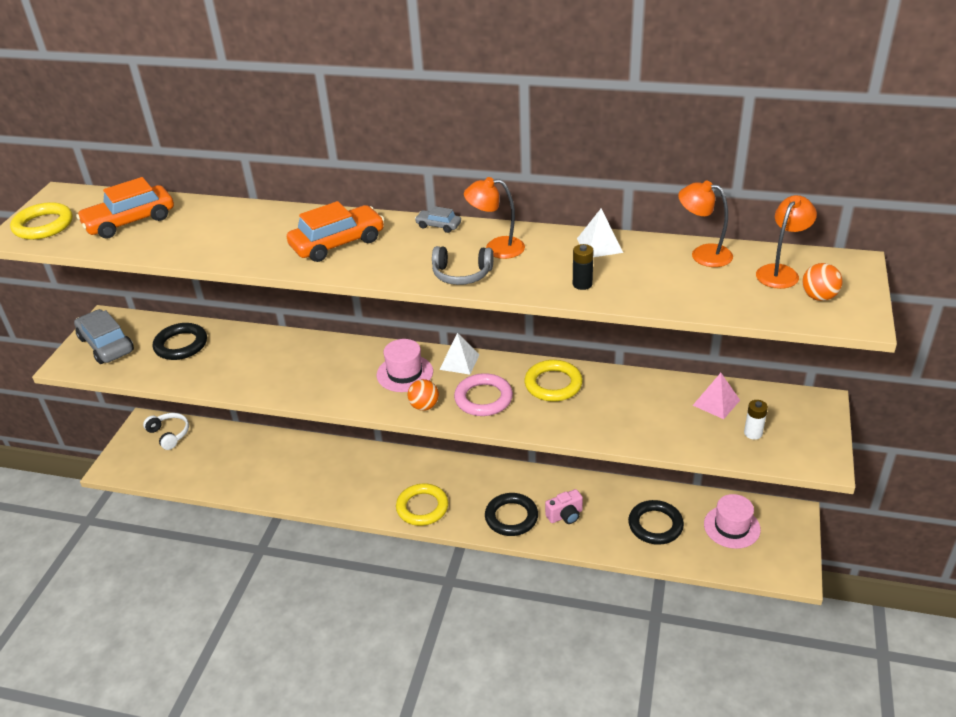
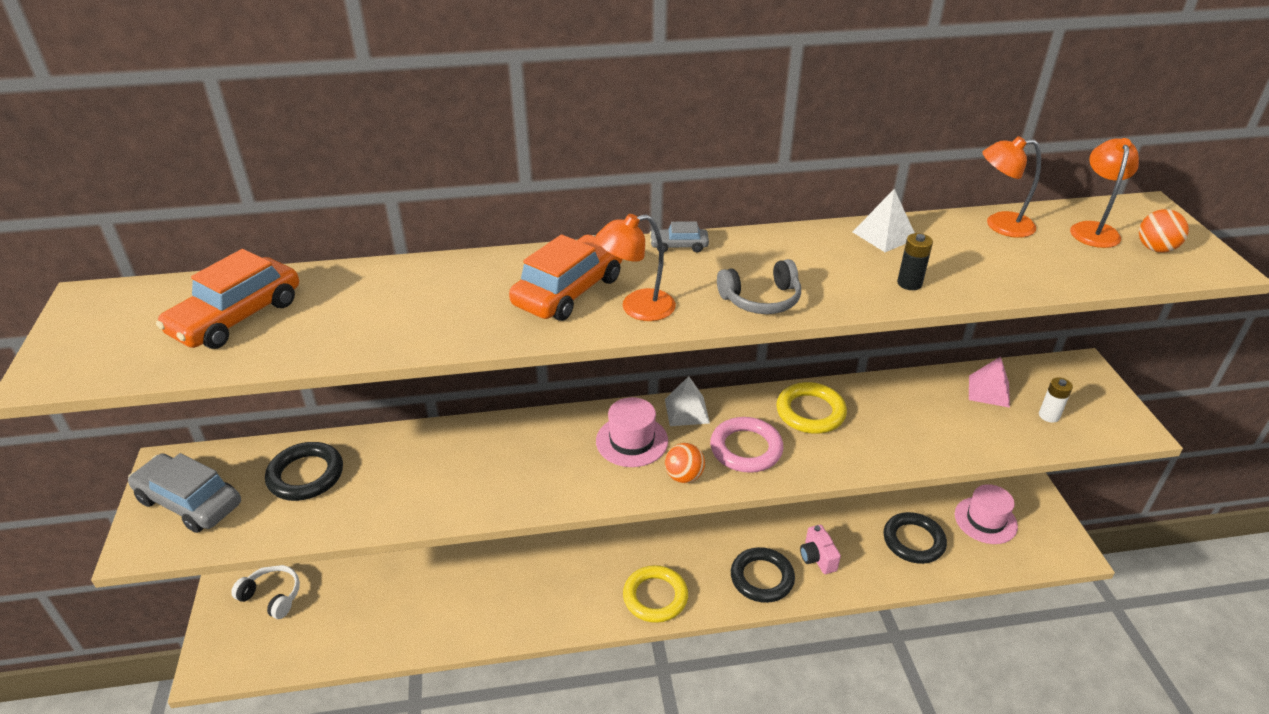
camera: 25 degrees left, 0 degrees up
(43, 225) = (92, 349): yellow ring -> none
(496, 248) = (772, 260): orange lamp -> orange lamp (637, 308)
(565, 515) = (817, 558): pink camera -> pink camera turned 120 degrees clockwise

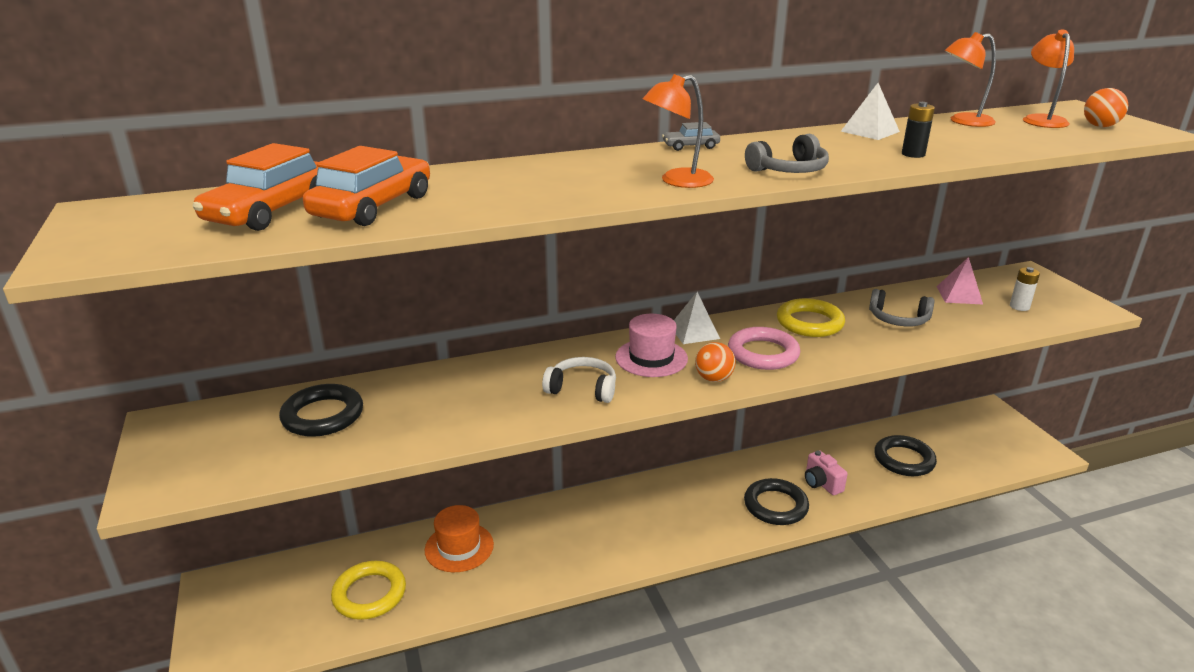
camera: 10 degrees left, 10 degrees down
(190, 502) = (197, 450): grey car -> none
(272, 596) = (268, 585): white headphones -> white headphones (582, 389)
(447, 581) = (459, 547): none -> orange hat
(569, 291) = (605, 176): orange car -> orange car (373, 206)
(655, 597) = (677, 534): yellow ring -> yellow ring (369, 594)
(907, 418) = (898, 319): none -> grey headphones
(985, 520) = (960, 436): pink hat -> none

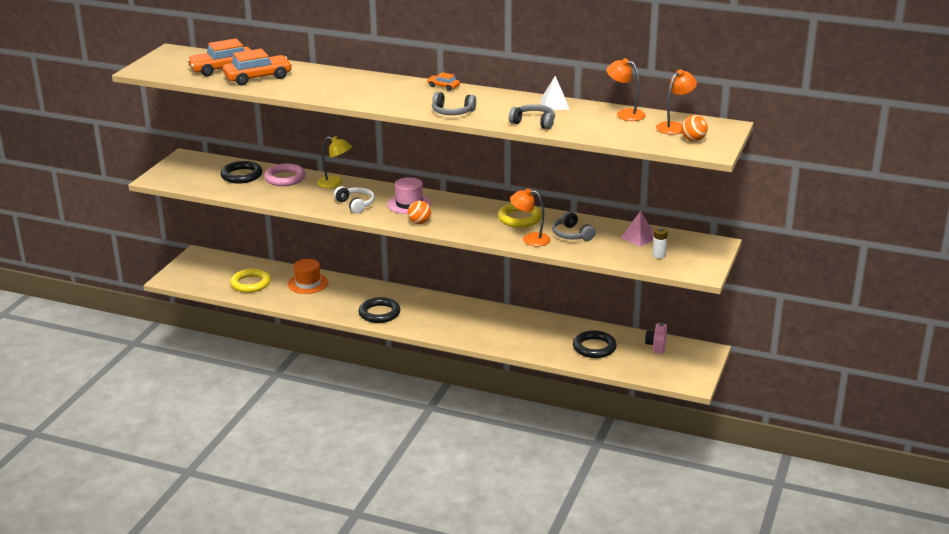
camera: 40 degrees right, 0 degrees up
(497, 369) = (335, 183): none -> yellow lamp
(677, 181) = (391, 102): orange lamp -> orange lamp (530, 239)
(690, 146) = (443, 86): grey car -> orange car
(694, 332) = (452, 201): white pyramid -> none
(763, 353) = (464, 222): pink ring -> pink ring (285, 178)
(775, 506) = (481, 333): black ring -> black ring (379, 313)
(821, 483) = (524, 336): pink camera -> pink camera (656, 345)
(913, 154) = (534, 122): black battery -> grey headphones

